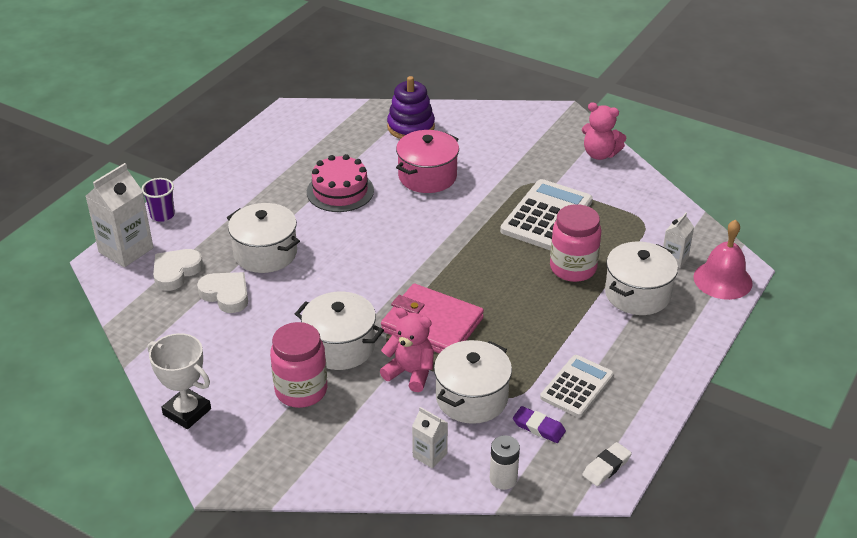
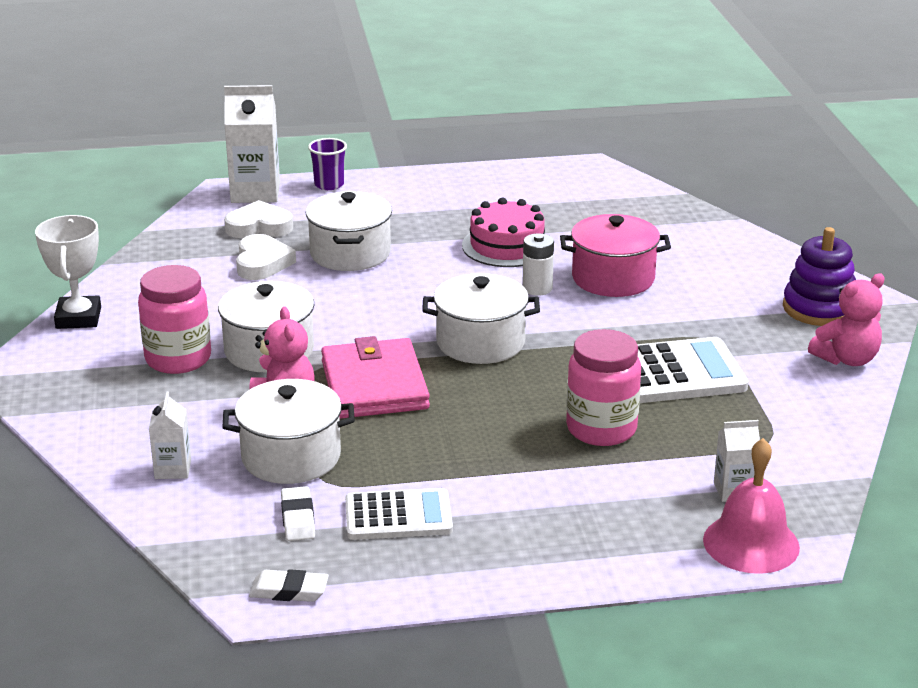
camera: 50 degrees right, 10 degrees down
(411, 127) = (680, 234): purple stacking toy -> purple stacking toy (819, 308)
(503, 479) = (189, 529): white battery -> white battery (537, 288)
(538, 427) = (298, 518): purple eraser -> white eraser
(600, 154) = (846, 359): pink teddy bear -> pink teddy bear turned 105 degrees counterclockwise
(637, 294) = (623, 491): white pot -> white pot (480, 342)

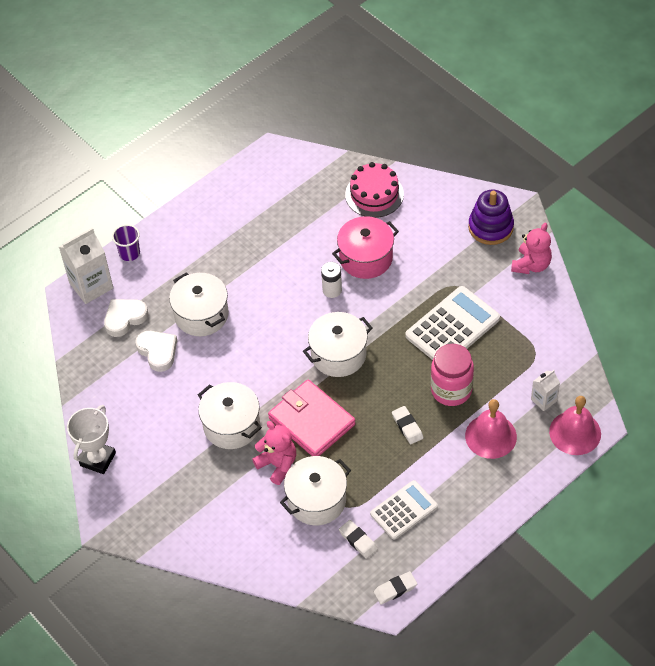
camera: 30 degrees left, 25 degrees up
(78, 318) = (98, 459): white trophy -> white trophy turned 60 degrees clockwise
(173, 469) = (265, 544): white carton -> none
(178, 359) = (188, 461): pink jar -> none
(498, 439) = (407, 426): none -> white eraser
(507, 246) = (284, 259): pink cake -> pink cake (374, 194)
(611, 495) = (491, 436): none -> pink bell

